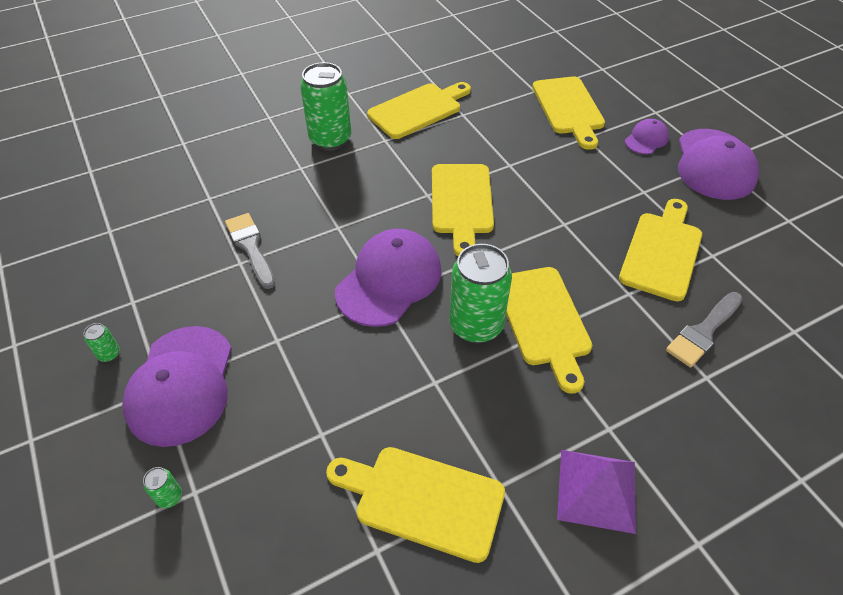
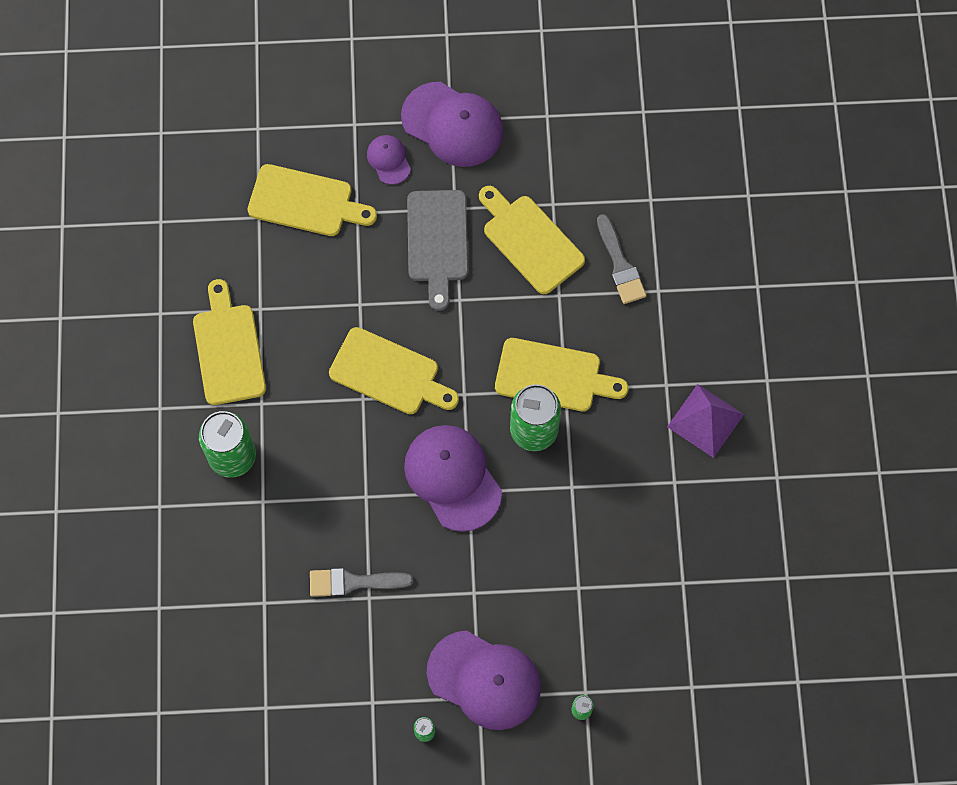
camera: 65 degrees left, 20 degrees up
(422, 500) = (661, 538): yellow cutting board -> none
(604, 191) = (437, 242): none -> grey cutting board

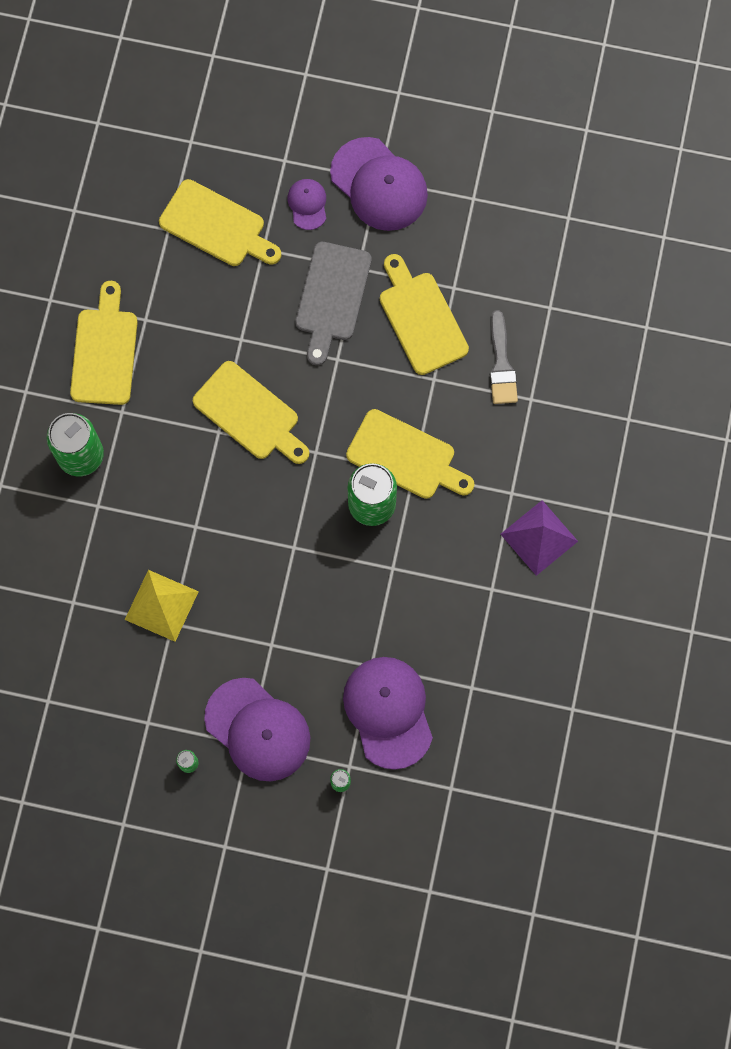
camera: 15 degrees right, 5 degrees up
(353, 582) = (161, 605): grey brush -> yellow pyramid
(453, 478) = (282, 530): purple cap -> purple cap (388, 712)

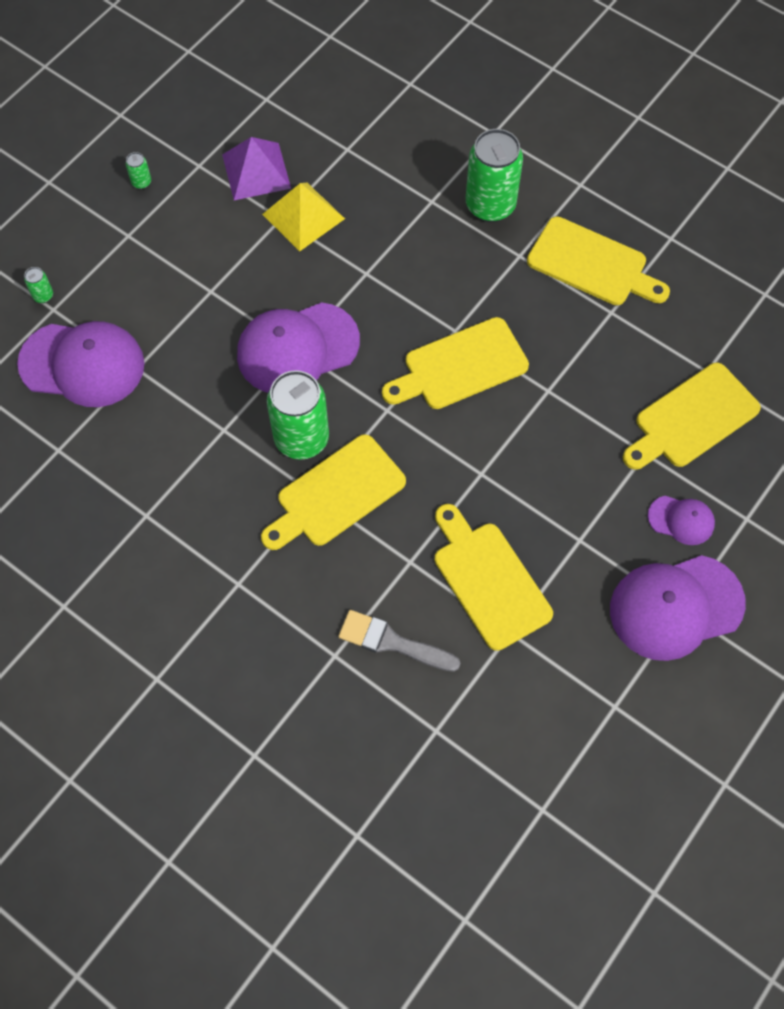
camera: 115 degrees right, 10 degrees down
(258, 730) = (136, 248): purple cap -> purple cap (297, 348)
(332, 297) = (556, 498): grey cutting board -> none
(421, 318) = (488, 580): yellow cutting board -> yellow cutting board turned 120 degrees counterclockwise
(539, 537) = (173, 589): purple pyramid -> purple pyramid (256, 171)

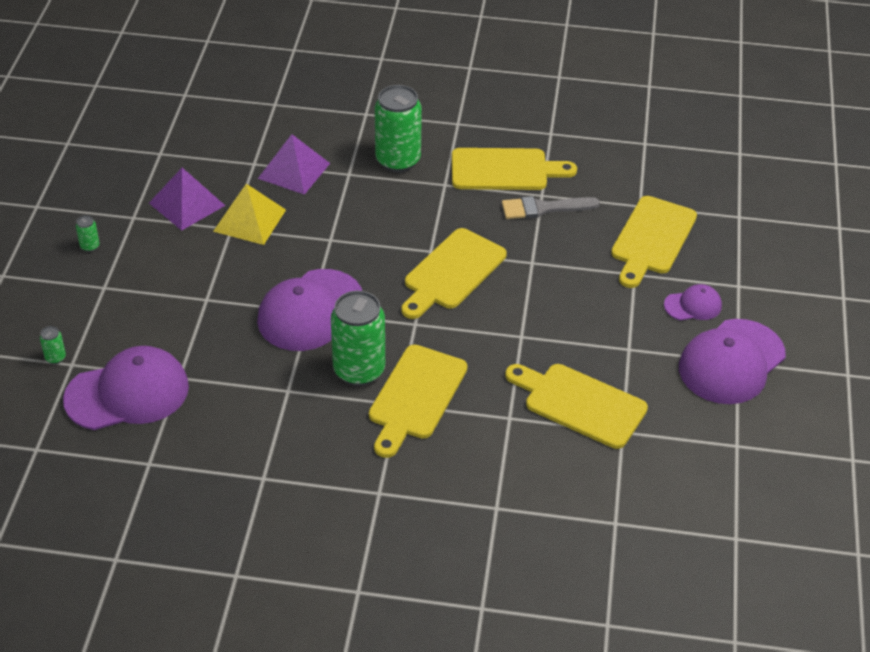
camera: 30 degrees left, 20 degrees down
(380, 174) = (294, 171): none -> purple pyramid
(392, 642) = (536, 478): grey brush -> grey brush (543, 208)

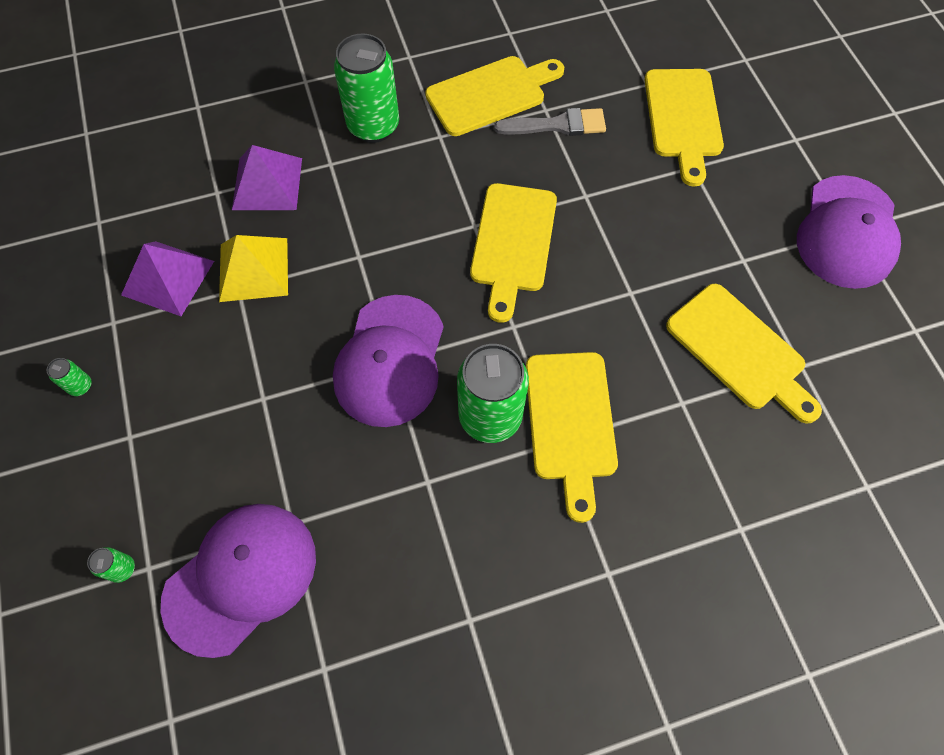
camera: 25 degrees left, 20 degrees up
(543, 208) = (557, 125): grey brush -> grey brush turned 150 degrees counterclockwise
(580, 404) = (740, 351): yellow cutting board -> yellow cutting board turned 135 degrees counterclockwise
(693, 305) = (770, 181): purple cap -> none

